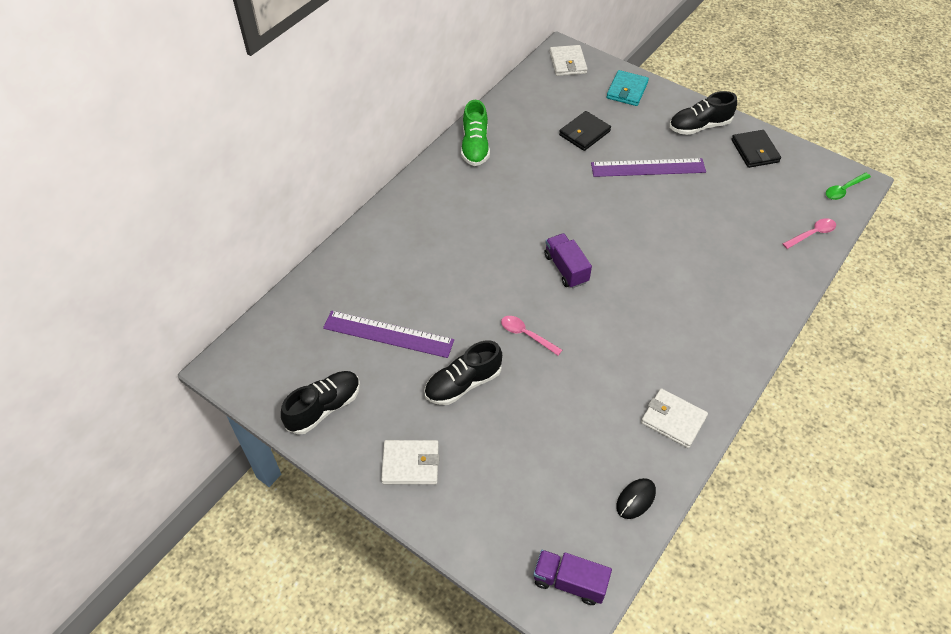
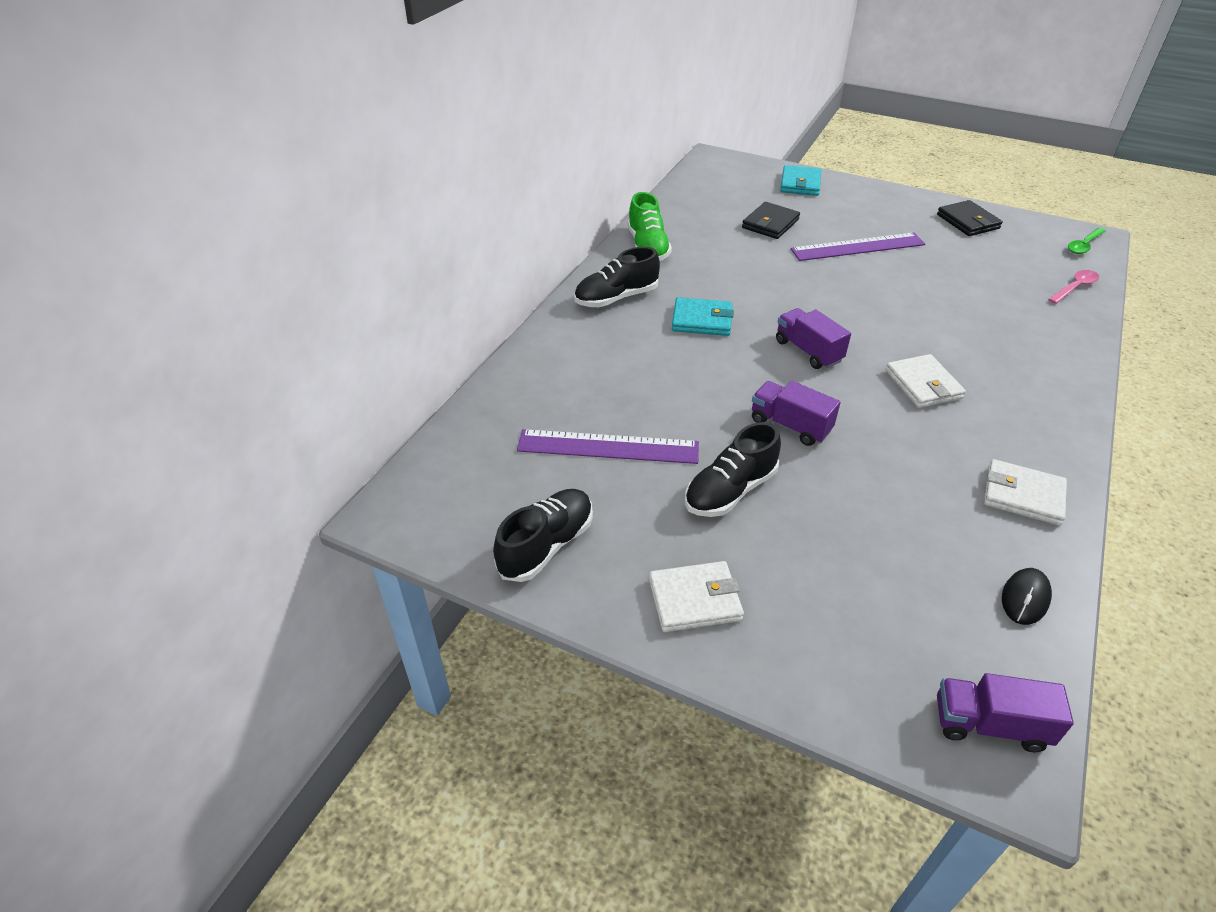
camera: 10 degrees left, 10 degrees down
(494, 227) = (702, 320): none -> turquoise wallet
(526, 335) = (790, 425): pink spoon -> purple truck
(567, 63) = (723, 167): white wallet -> white wallet (923, 385)
(699, 126) = (895, 206): black shoe -> black shoe (616, 298)

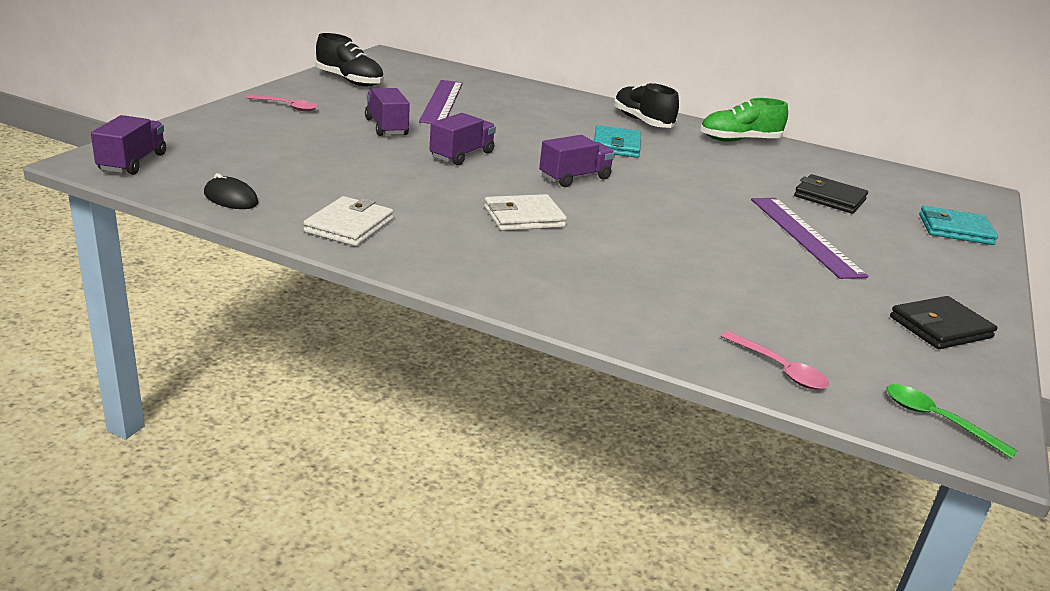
camera: 85 degrees right, 15 degrees down
(694, 599) = (287, 107): white wallet -> pink spoon
(730, 491) = (386, 127): black shoe -> purple truck

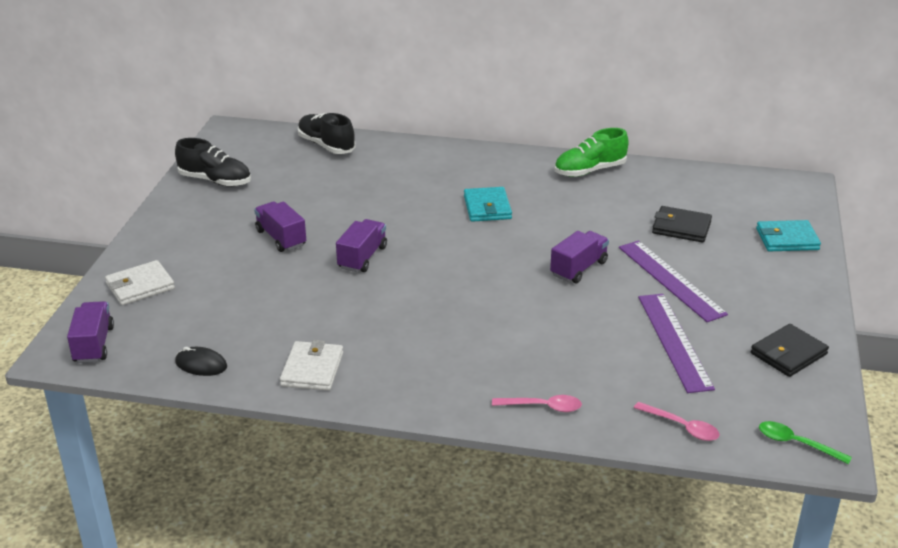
camera: 10 degrees left, 5 degrees up
(287, 107) = (180, 234): pink spoon -> pink spoon (542, 407)
(441, 101) = (312, 188): purple ruler -> purple ruler (674, 341)
(524, 217) = (444, 320): white wallet -> white wallet (140, 286)
(575, 178) = (467, 260): purple truck -> purple truck (578, 268)
(642, 121) = (499, 167): black shoe -> black shoe (326, 145)

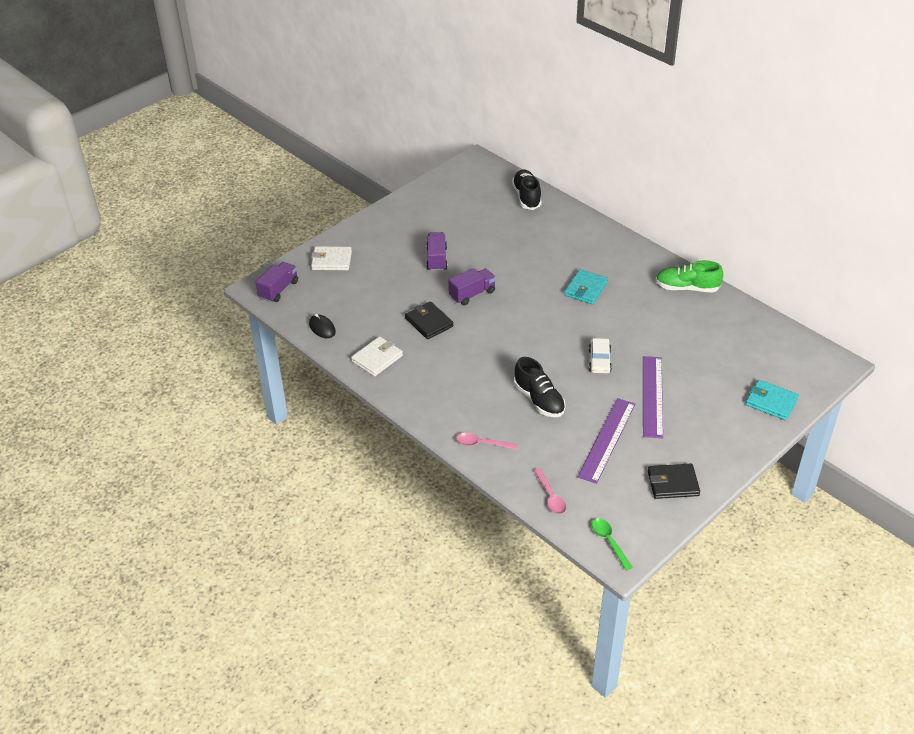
camera: 35 degrees right, 10 degrees up
(215, 181) = (434, 199): black shoe -> black shoe (539, 400)
(542, 407) = (482, 444): pink spoon -> pink spoon turned 150 degrees clockwise
(578, 268) = (599, 361): purple truck -> white car
(681, 227) = (703, 360): black wallet -> black wallet (429, 322)

